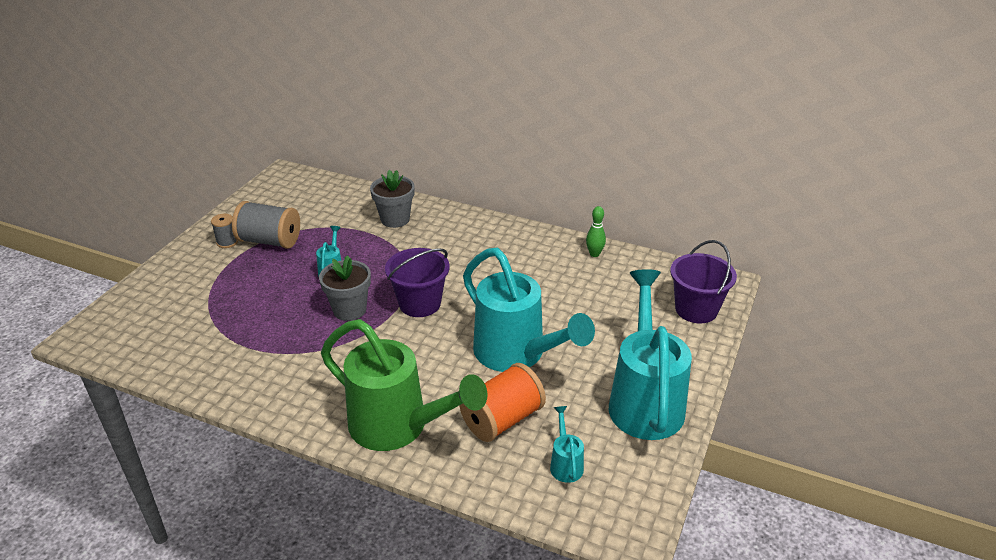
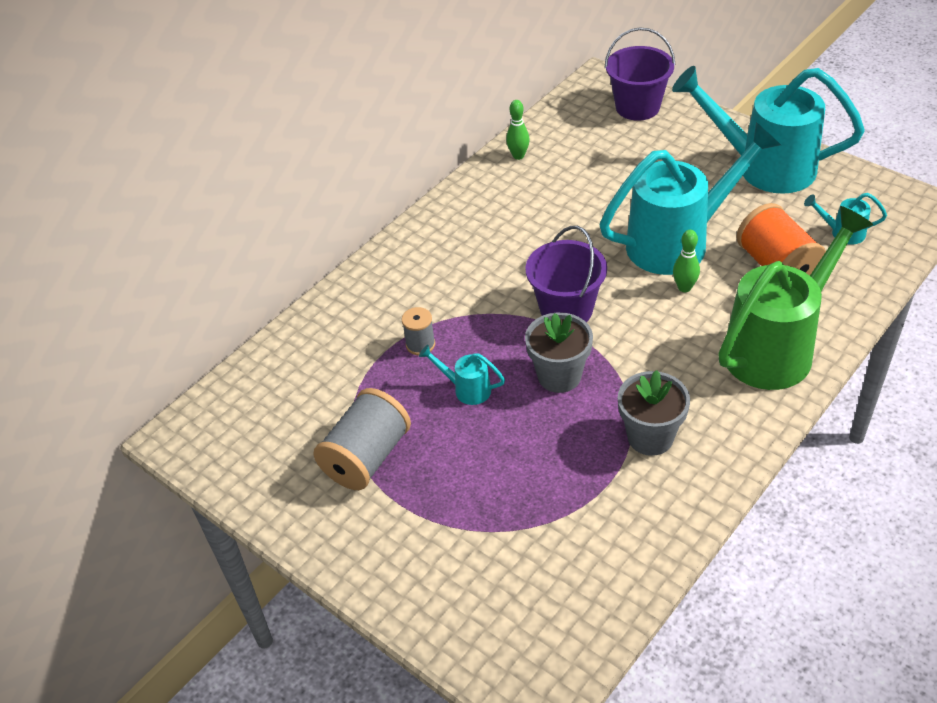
camera: 70 degrees left, 10 degrees up
(227, 242) = (348, 510): grey spool -> grey spool (420, 344)
(395, 219) = (371, 316): grey flower pot -> grey flower pot (650, 437)
(460, 364) = (684, 287): none -> green bowling pin

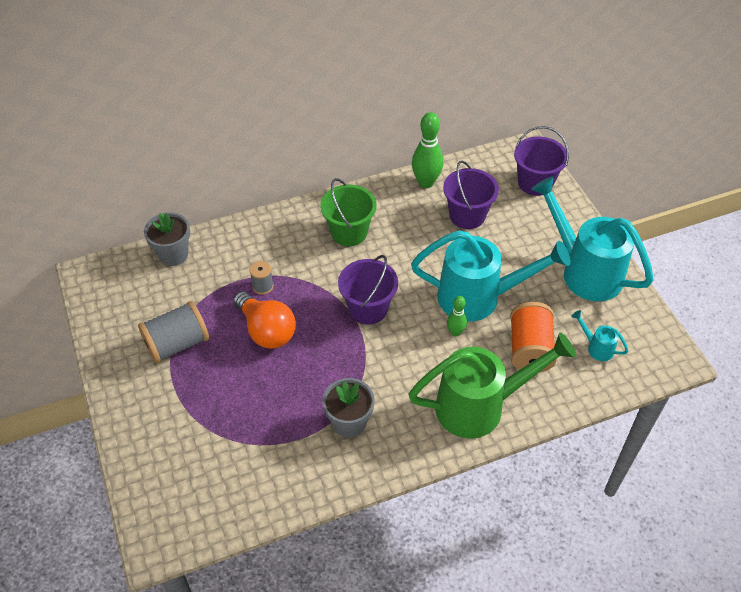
camera: 25 degrees right, 5 degrees up
(467, 389) = (266, 330): turquoise watering can -> orange light bulb
(474, 243) = (349, 232): none -> green bucket
(518, 156) = (426, 182): green bowling pin -> green bowling pin, size x1.77
(559, 376) = (327, 351): grey flower pot -> grey flower pot (173, 254)
(593, 168) = (467, 215): none -> purple bucket

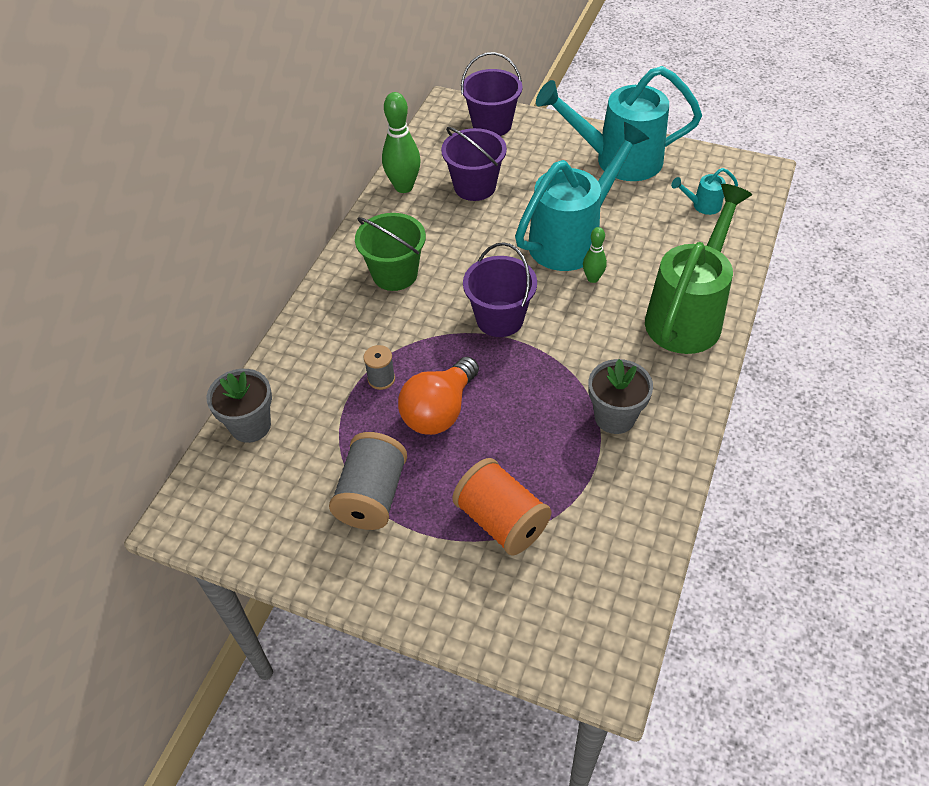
camera: 45 degrees left, 0 degrees up
(266, 330) = (439, 411): orange light bulb -> orange light bulb turned 120 degrees clockwise
(529, 349) = (661, 245): orange spool -> orange spool (501, 521)

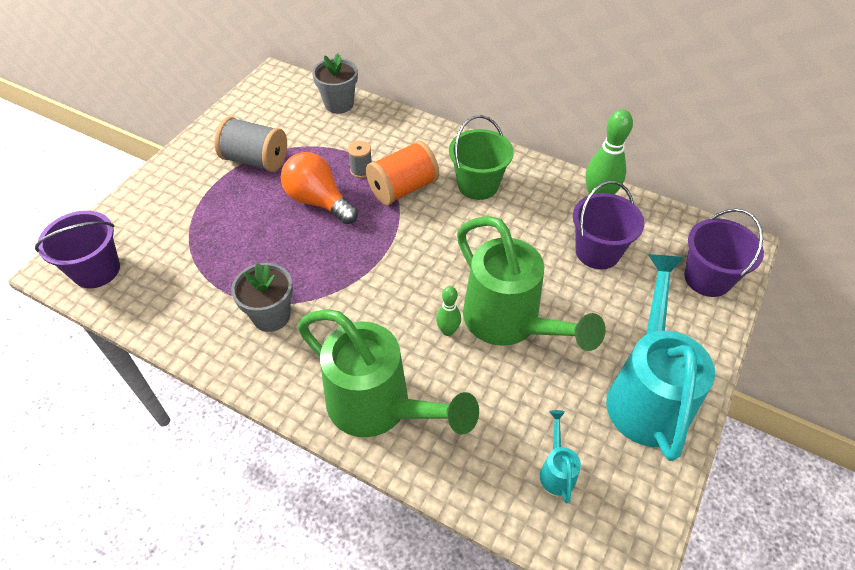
camera: 95 degrees right, 0 degrees up
(500, 319) = (408, 250): purple bucket -> purple bucket (96, 270)
(501, 521) = (203, 227): orange spool -> orange spool (403, 189)
(572, 239) = (509, 323): turquoise watering can -> green watering can

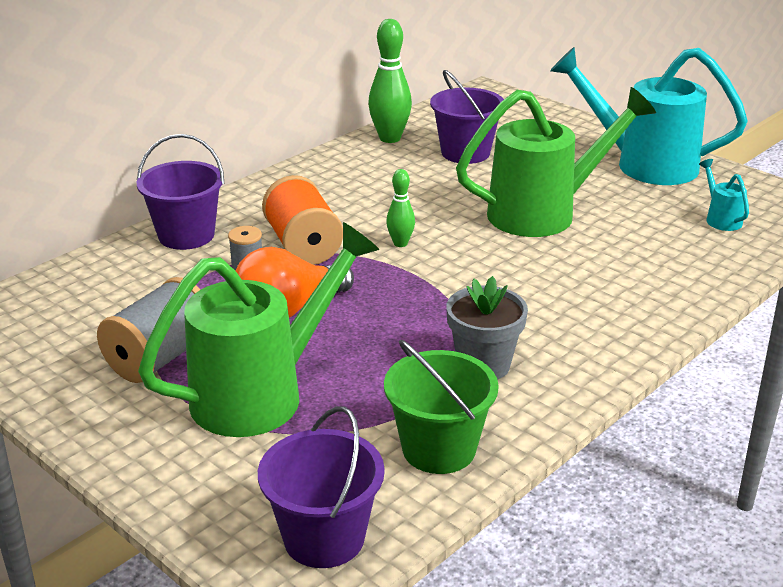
camera: 75 degrees left, 20 degrees down
(339, 104) = (87, 273): grey flower pot -> none
(379, 407) = (638, 302): green watering can -> green watering can (262, 393)
(448, 331) = (544, 248): green bowling pin -> green bowling pin (400, 243)
(478, 185) = (327, 198): green bucket -> green bucket (439, 449)
(556, 470) = (721, 219): turquoise watering can -> turquoise watering can turned 60 degrees clockwise
(707, 278) = (520, 113): purple bucket -> purple bucket (186, 235)

